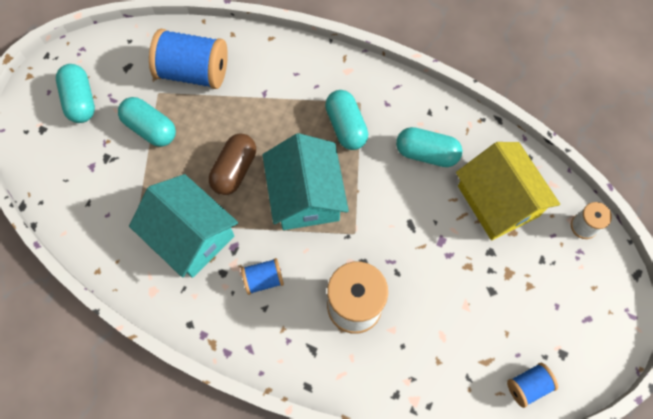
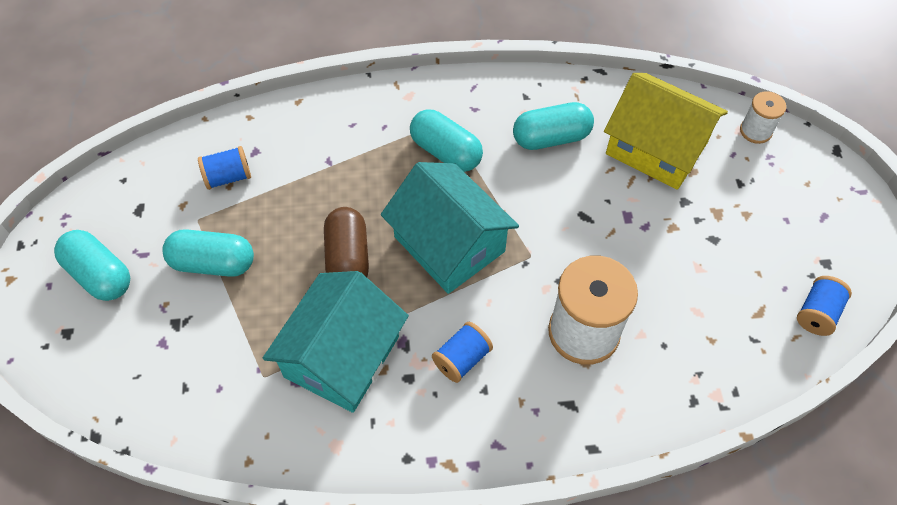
camera: 30 degrees left, 10 degrees down
(191, 235) = (342, 356): turquoise house -> turquoise house turned 75 degrees counterclockwise
(194, 72) = (228, 177): blue spool -> blue spool, size x0.51

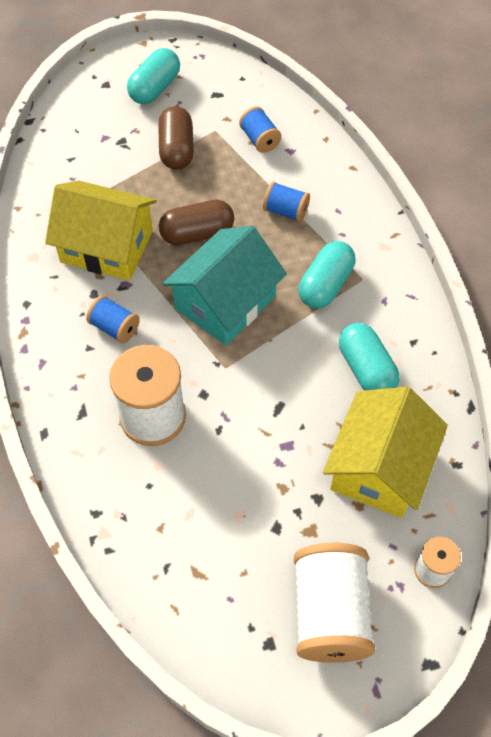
camera: 80 degrees right, 0 degrees up
(213, 263) = (177, 149): turquoise capsule -> brown capsule
(342, 356) = (107, 246): turquoise house -> yellow house
(795, 211) = (330, 612): none -> white spool
(817, 313) = (205, 631): blue spool -> blue spool (285, 211)

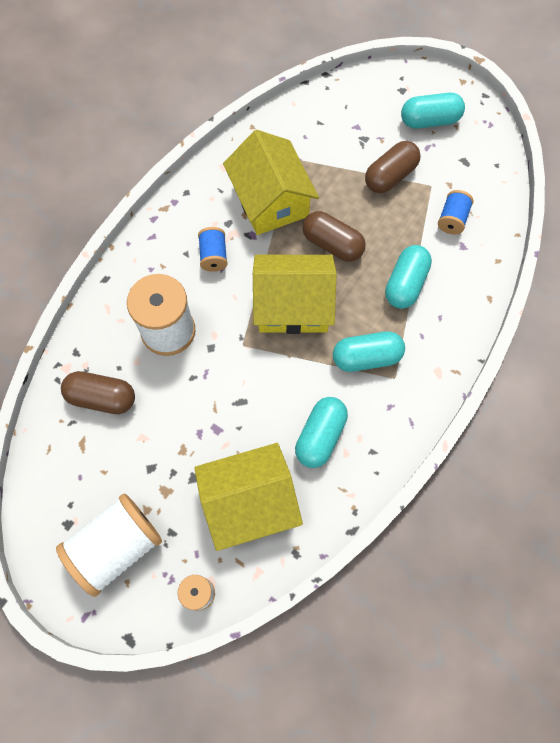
camera: 50 degrees right, 10 degrees up
(166, 522) = (102, 398): none -> brown capsule
(225, 302) = (293, 305): turquoise house -> yellow house
(285, 211) = (405, 284): blue spool -> turquoise capsule

